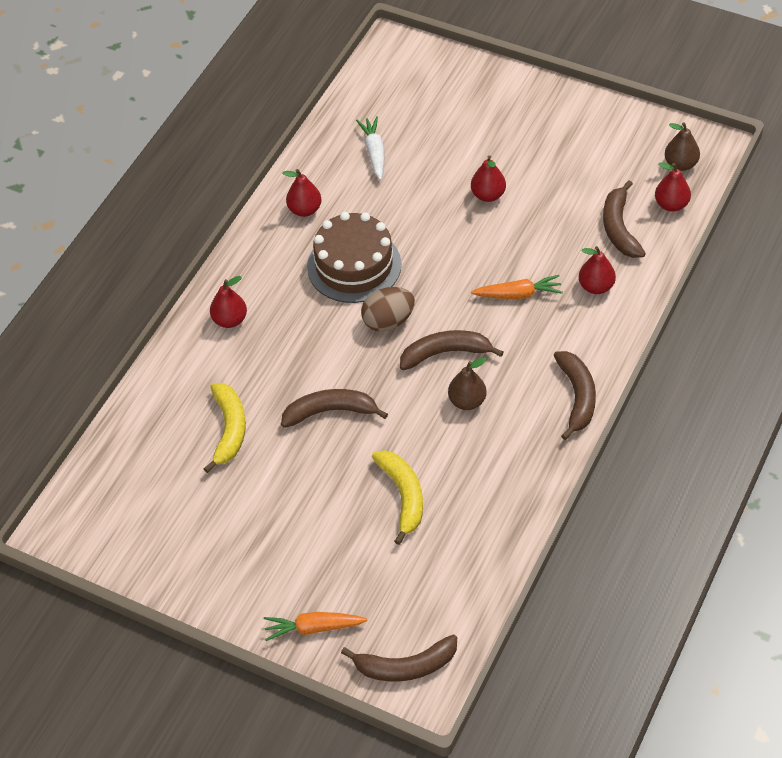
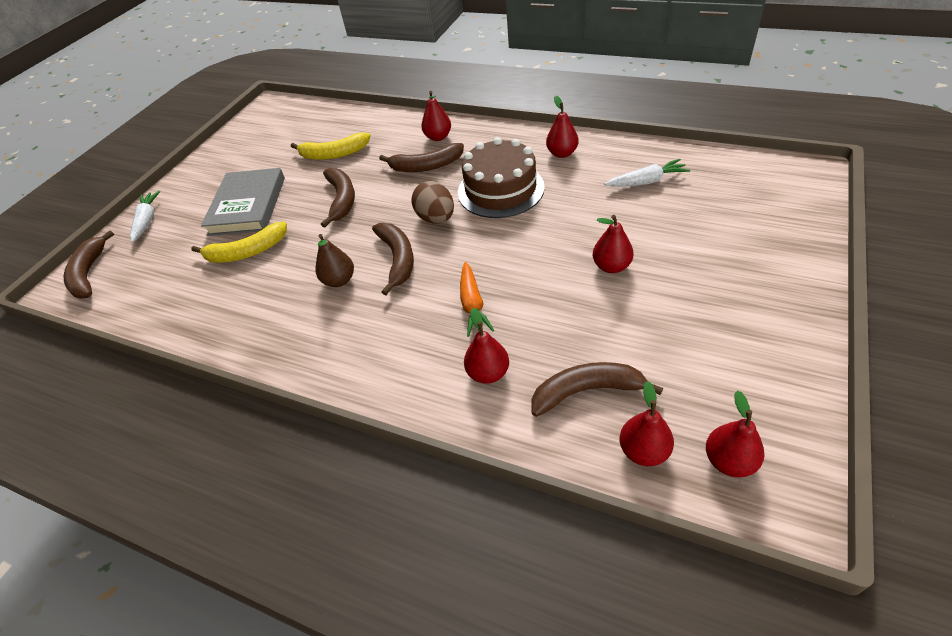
camera: 90 degrees right, 5 degrees down
(313, 628) = (147, 220): orange carrot -> white carrot
(314, 512) = (247, 206): none -> grey book
(577, 397) = (331, 366): brown banana -> brown banana (426, 166)
(680, 164) = (729, 461): brown pear -> red pear

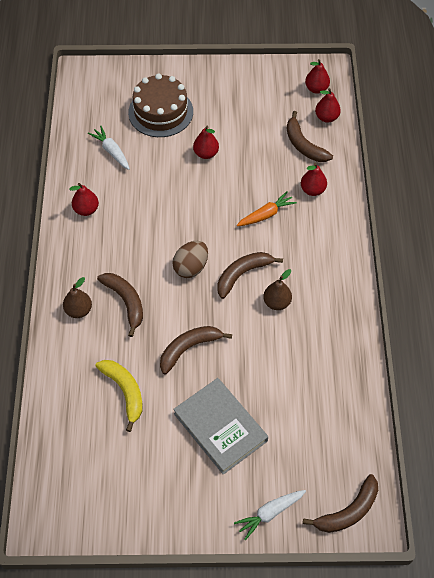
camera: 120 degrees left, 10 degrees up
(247, 206) = (220, 427): grey book -> grey book turned 75 degrees clockwise
(247, 252) = (274, 389): yellow banana -> none
(438, 137) = (79, 310): red pear -> brown pear
(500, 189) = (144, 237): brown cake -> brown cake (160, 112)

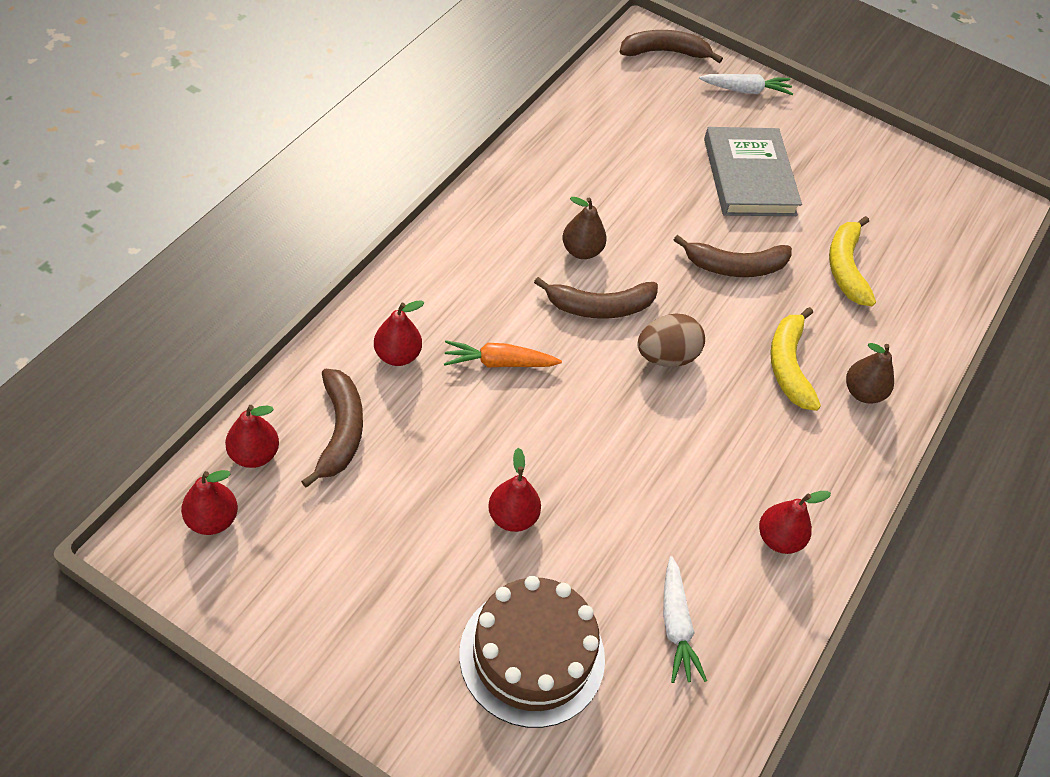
camera: 155 degrees left, 5 degrees down
(126, 302) = (788, 365): brown banana -> yellow banana

